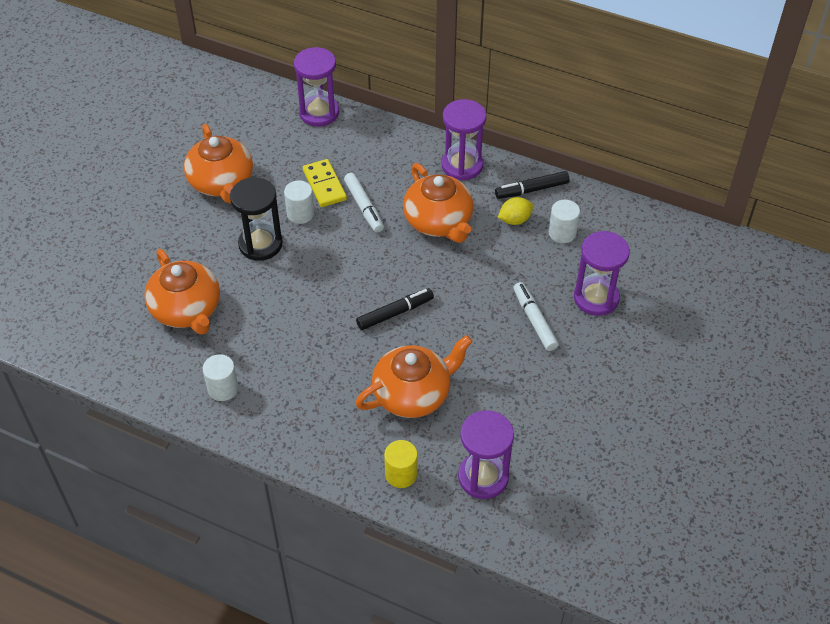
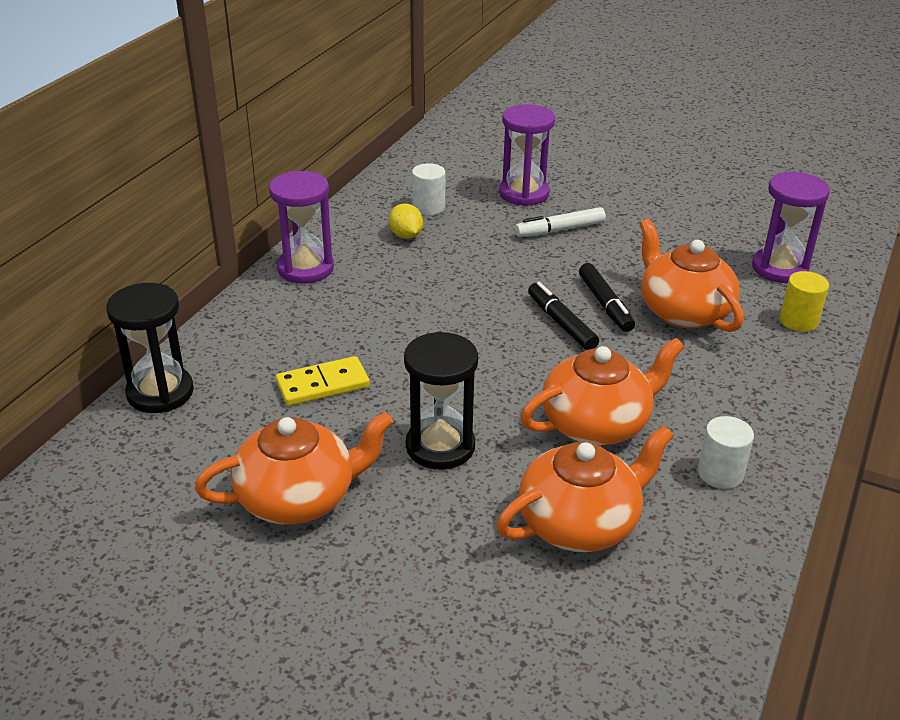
camera: 90 degrees left, 15 degrees down
(300, 213) = (379, 407): white cylinder -> none
(319, 113) = (160, 392): purple hourglass -> black hourglass
(364, 207) = (372, 348): white marker -> none
(438, 221) = (405, 288): orange teapot -> orange teapot (597, 423)
(531, 190) = (357, 223): black marker -> black marker (605, 304)

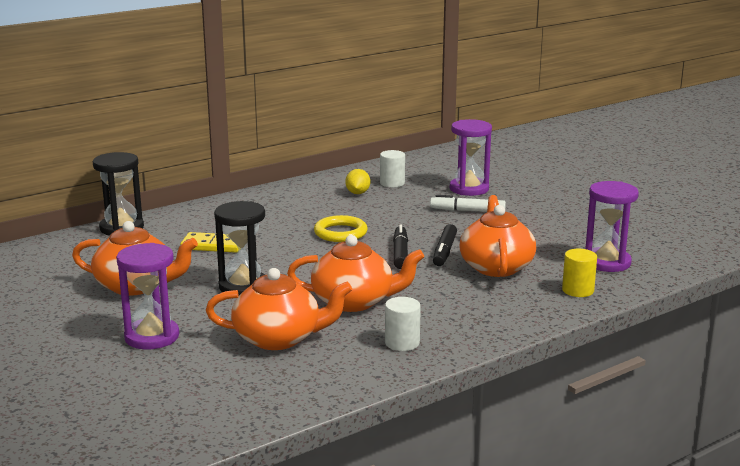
camera: 30 degrees right, 15 degrees down
(305, 268) = (273, 195): purple hourglass -> purple hourglass (152, 337)
(457, 310) = (340, 233): none -> yellow ring

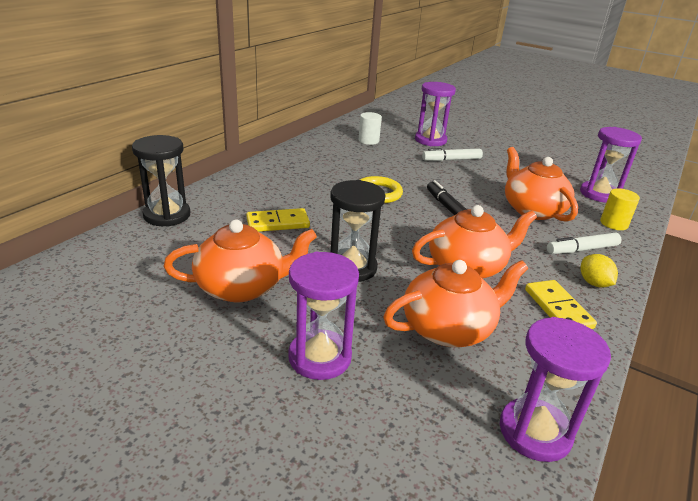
camera: 25 degrees left, 10 degrees up
(268, 405) = (535, 432): none -> purple hourglass
(357, 193) = (351, 152): yellow lemon -> yellow lemon (594, 283)
(402, 343) = (558, 308): white cylinder -> yellow domino
(444, 251) = (478, 200): black marker -> none
(500, 306) = (582, 249): none -> white marker

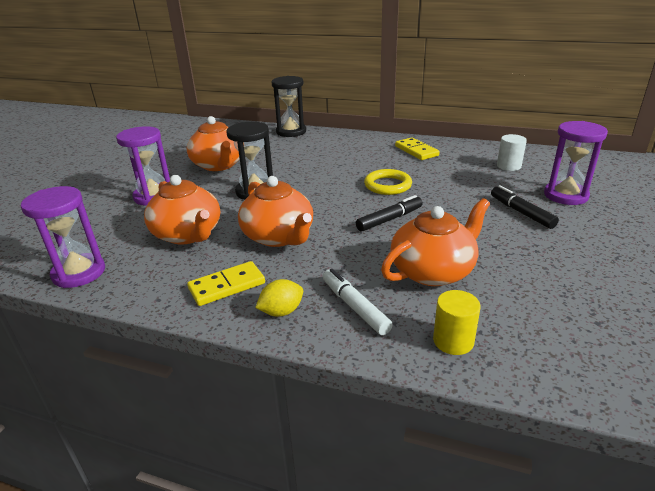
camera: 80 degrees right, 0 degrees up
(278, 223) = (303, 160): yellow domino -> yellow domino (416, 151)
(451, 160) = (521, 212): white marker -> black marker
(599, 194) = (552, 334): purple hourglass -> none

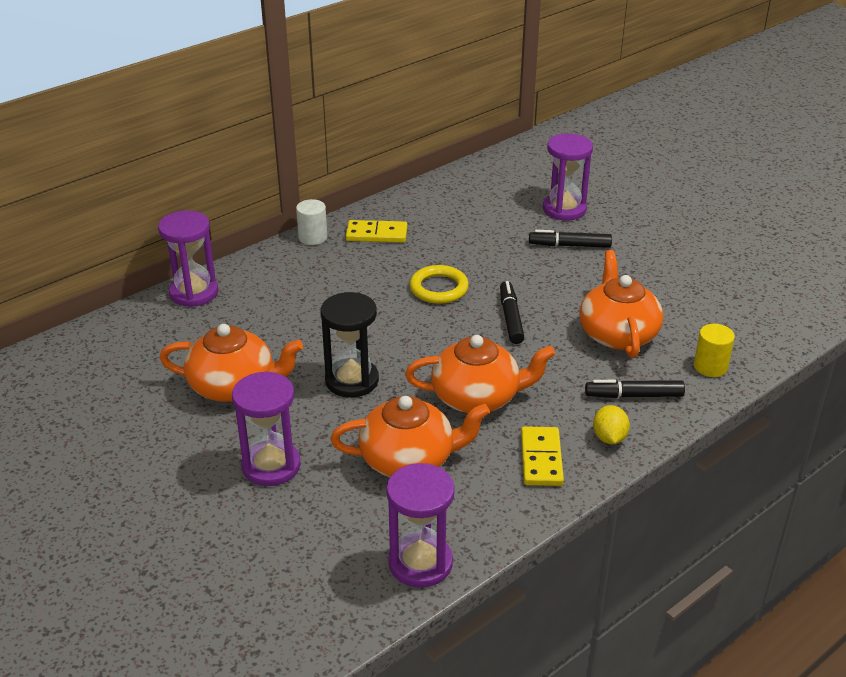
camera: 60 degrees left, 5 degrees up
(291, 132) = (194, 293): black hourglass -> purple hourglass
(354, 307) = (634, 395): white marker -> black marker
(508, 166) = (478, 203): white cylinder -> white cylinder (313, 237)

